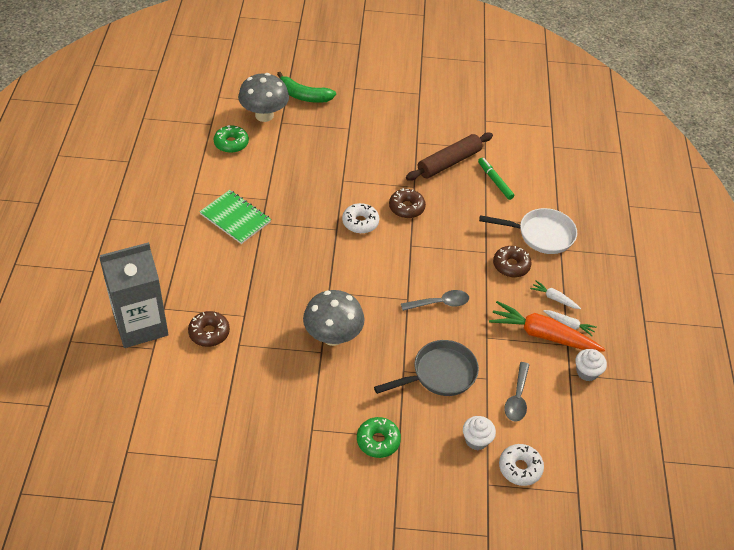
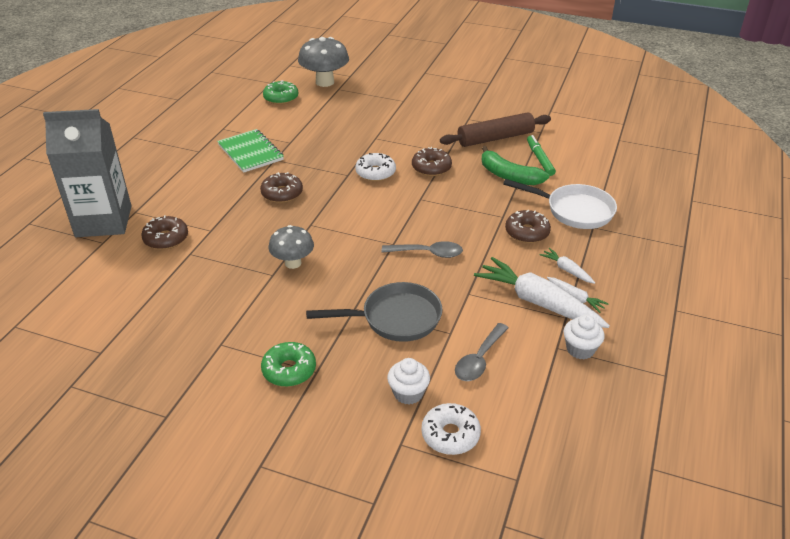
camera: 20 degrees right, 10 degrees down
(288, 262) = (282, 193): none -> brown donut
(303, 96) = (371, 73): green banana -> green banana (509, 176)
(333, 336) = (293, 263): grey mushroom -> grey mushroom, size x0.65
(542, 335) = (538, 302): orange carrot -> white carrot

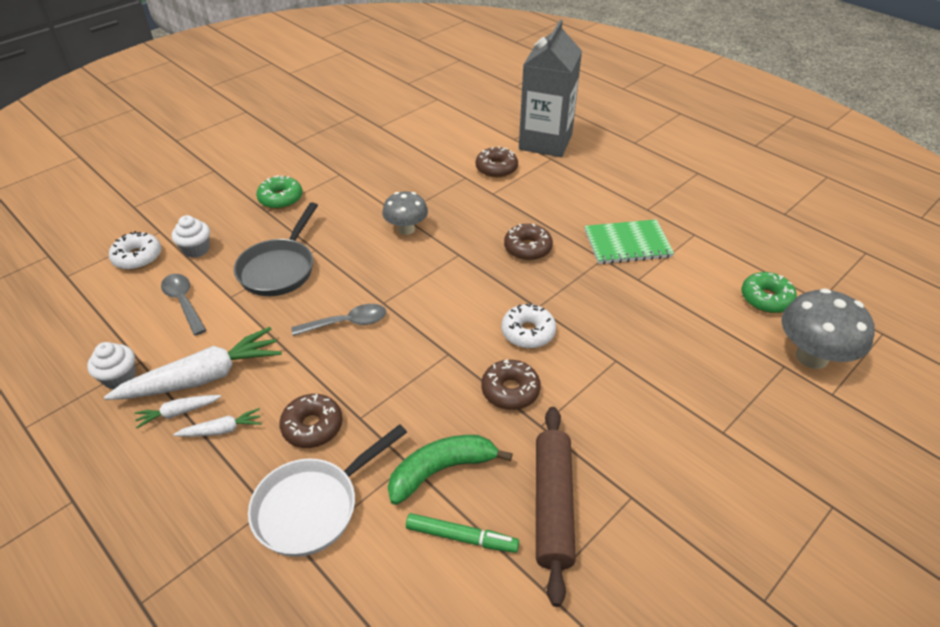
camera: 115 degrees right, 5 degrees up
(428, 253) = (347, 323): grey spoon -> grey spoon turned 135 degrees counterclockwise

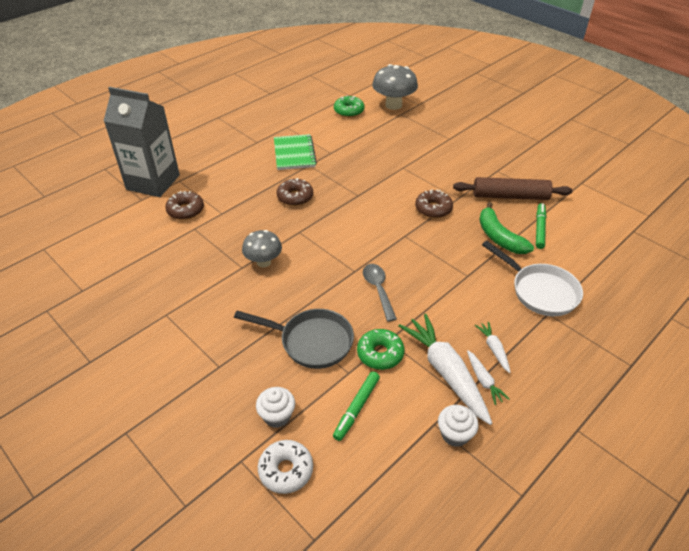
camera: 90 degrees left, 0 degrees up
(183, 302) = (356, 408): grey spoon -> green marker
(281, 199) = (199, 357): green donut -> green donut (380, 354)
(312, 426) = (480, 298): brown donut -> none
(528, 332) = (382, 200): white donut -> none

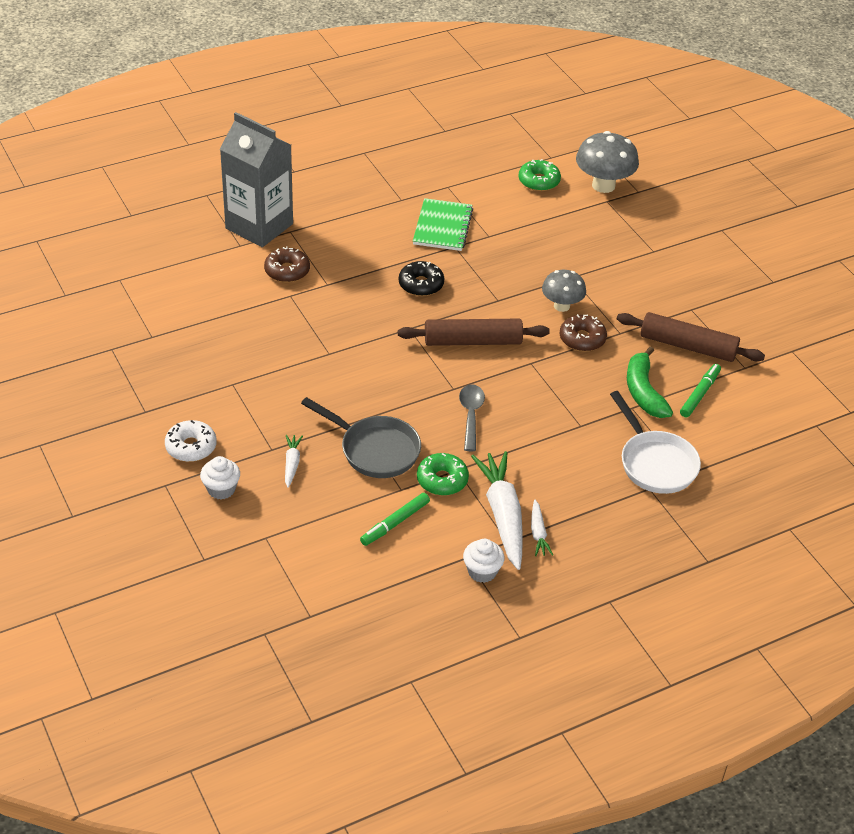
camera: 15 degrees right, 0 degrees up
(263, 262) = (355, 353): grey mushroom -> grey mushroom (561, 306)
(277, 416) = (313, 509): white cupcake -> white cupcake (221, 489)
(286, 470) = (305, 556): white donut -> white donut (191, 447)
(295, 197) = (421, 284): brown donut -> black donut
(353, 230) = (472, 341): none -> brown rolling pin
(493, 349) = (566, 507): white carrot -> white carrot (292, 464)

